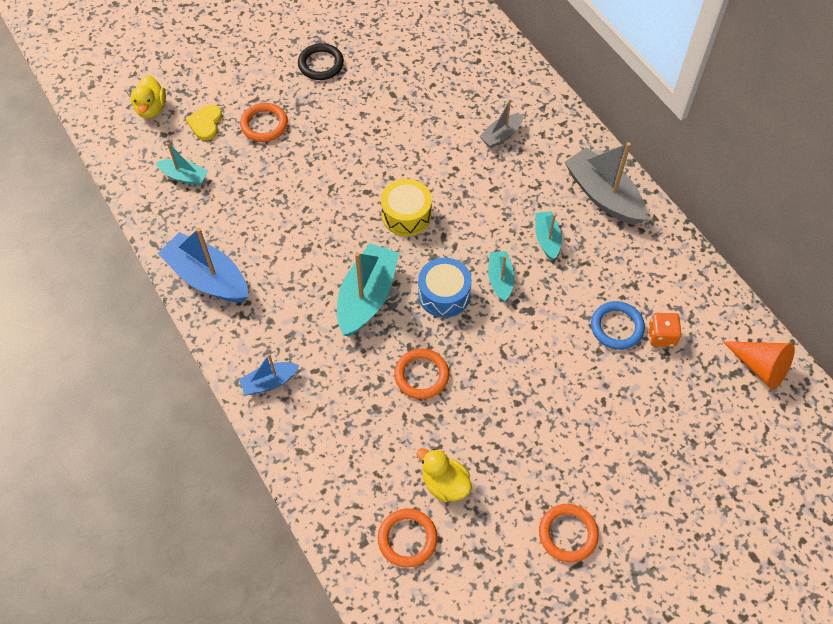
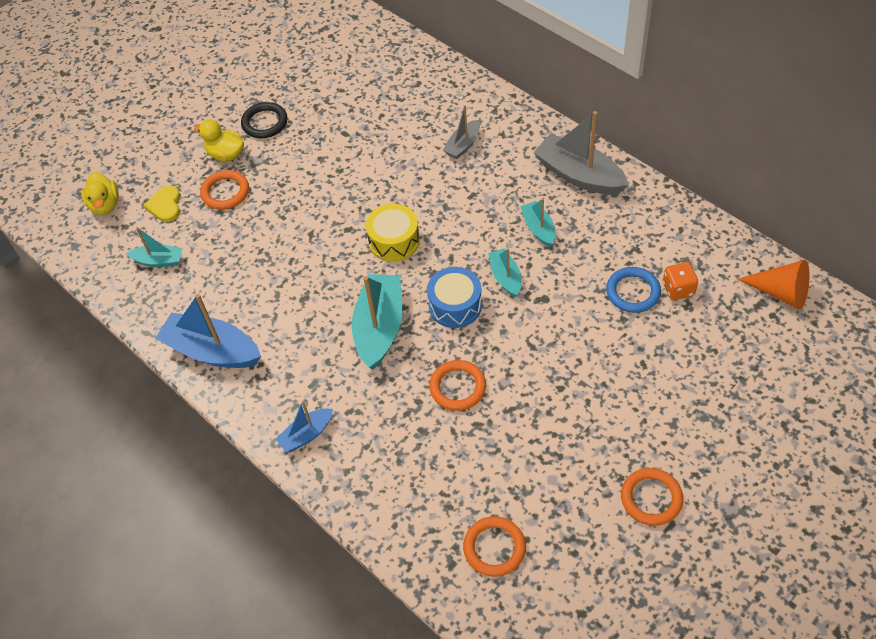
camera: 10 degrees left, 5 degrees down
(444, 484) = (514, 484): yellow duck -> yellow duck (226, 154)

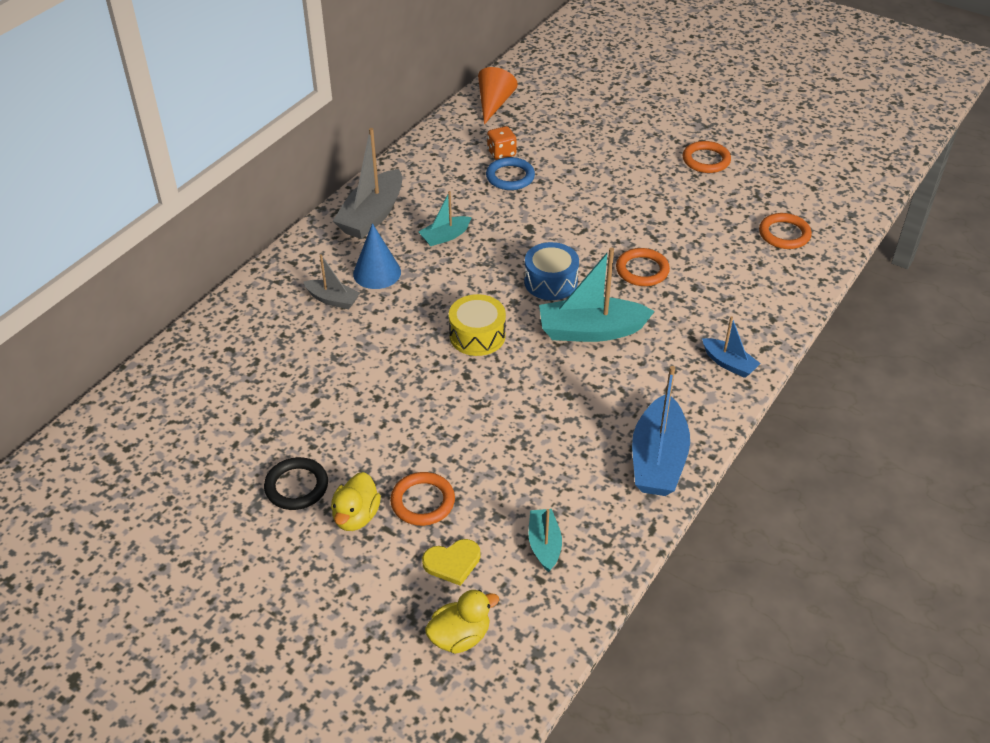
camera: 105 degrees left, 10 degrees down
(493, 176) = (377, 272): none -> blue cone
(505, 277) = (509, 252): turquoise boat -> none

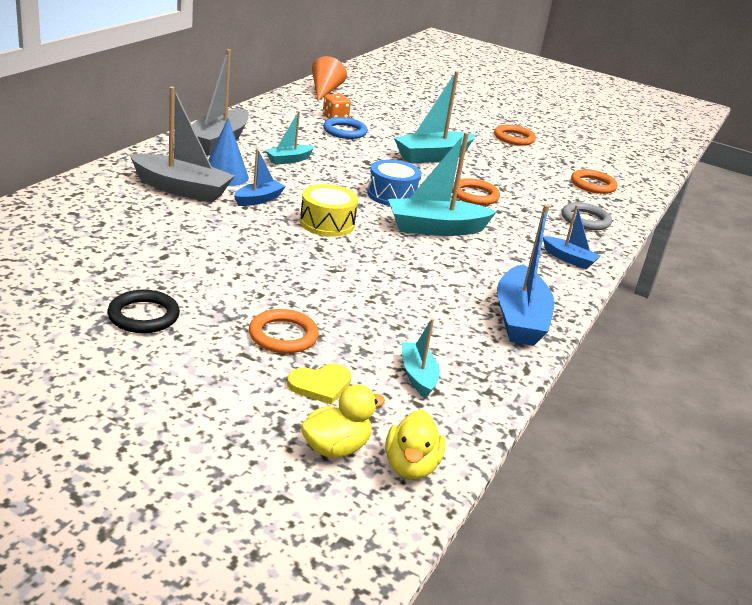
camera: 10 degrees left, 15 degrees down
(332, 300) = (181, 189): grey boat -> grey boat, size x1.83
(356, 516) = (210, 343): yellow duck -> yellow duck (411, 466)
(410, 306) = (259, 199): none -> blue boat
(604, 208) = (433, 156): none -> turquoise boat
(761, 297) = (585, 220): none -> grey ring

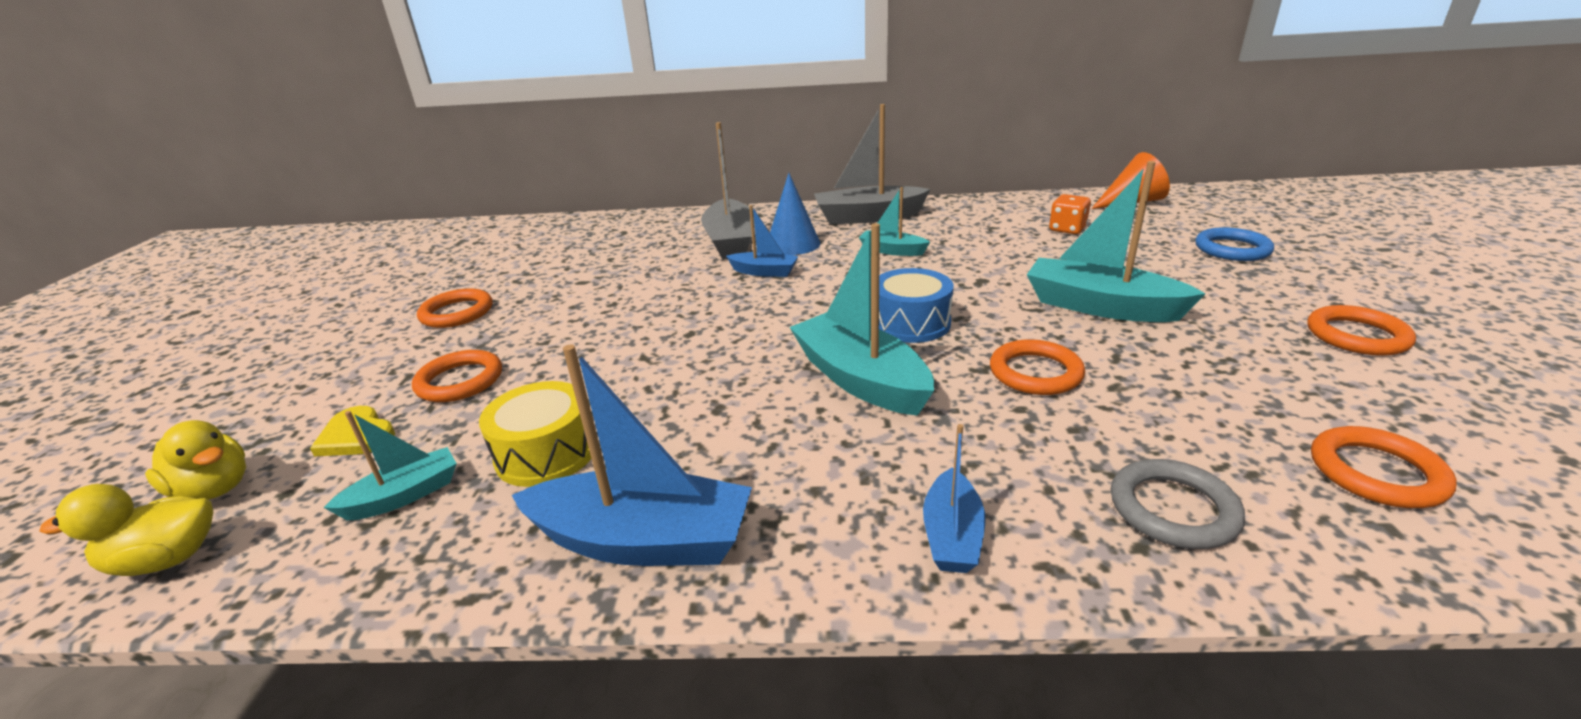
camera: 70 degrees right, 0 degrees up
(143, 316) = (457, 313): black ring -> orange ring
(327, 223) = (761, 316): yellow drum -> yellow drum (546, 453)
(345, 131) = (1040, 245): blue ring -> blue ring (1232, 249)
(519, 319) = (643, 541): blue boat -> blue boat turned 150 degrees counterclockwise

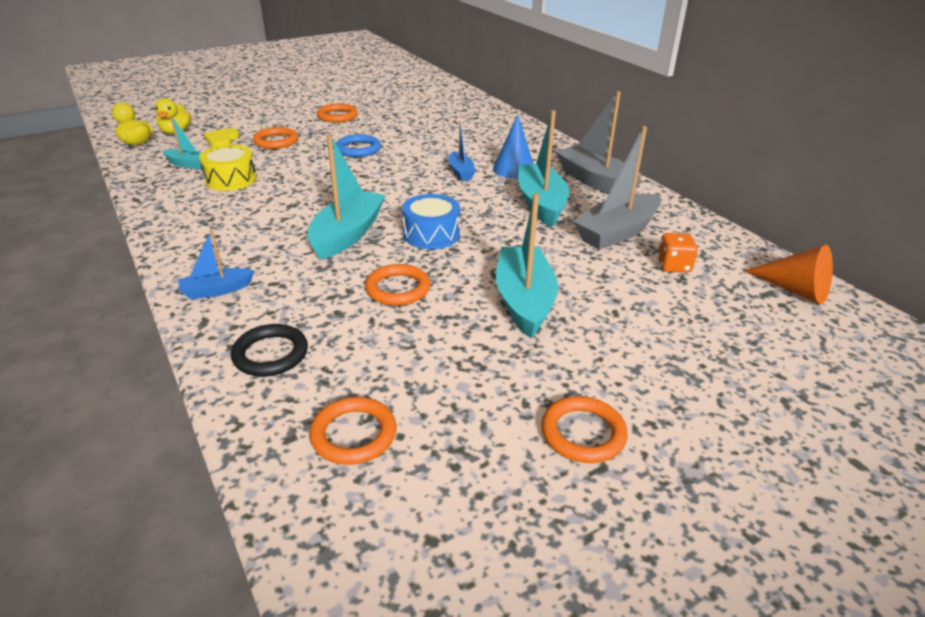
camera: 55 degrees right, 5 degrees up
(643, 541) = (181, 219): blue boat -> none
(731, 242) = (495, 150): grey boat -> grey boat (617, 232)
(892, 251) = (541, 204): turquoise boat -> turquoise boat, size x1.83
(1173, 509) = (270, 354): grey ring -> black ring
(1232, 249) = (728, 357): blue ring -> blue ring (358, 149)

